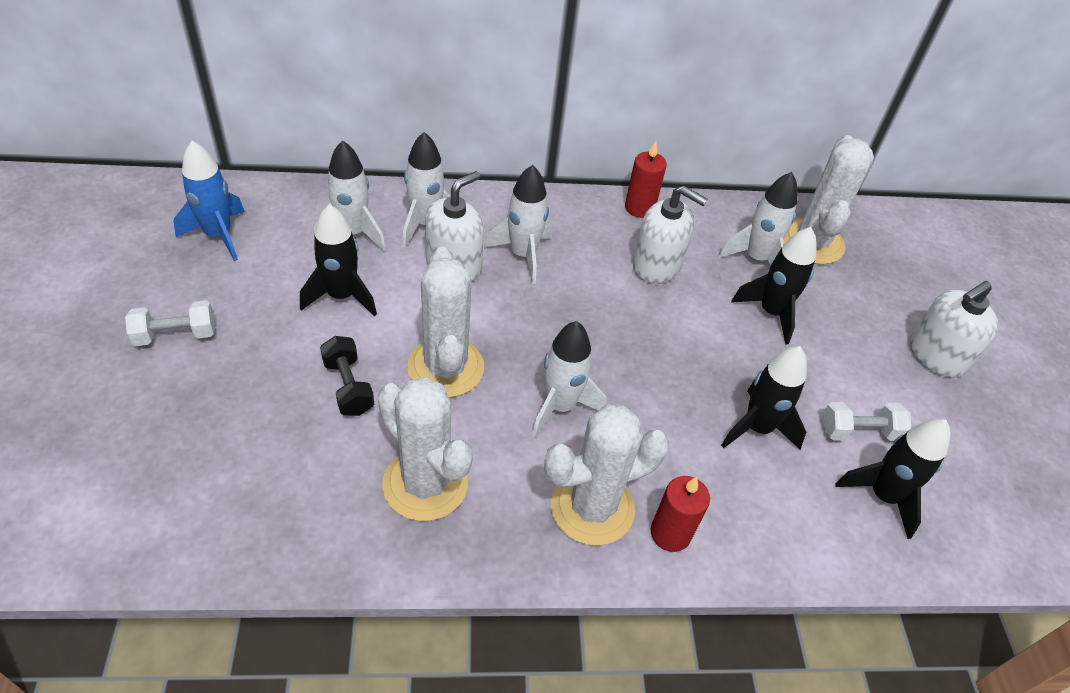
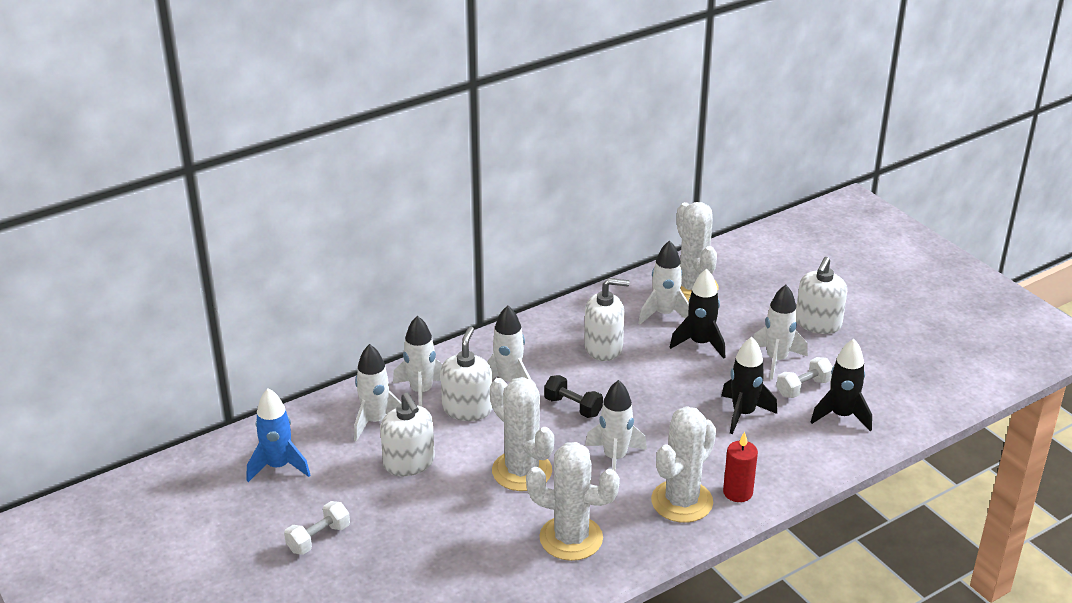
camera: 25 degrees left, 15 degrees down
(341, 296) = (409, 463): black rocket -> white soap dispenser
(348, 386) = (469, 511): black dumbbell -> black dumbbell (573, 407)
(639, 208) = (560, 316): red candle -> none
(850, 378) = (776, 360): none -> white rocket

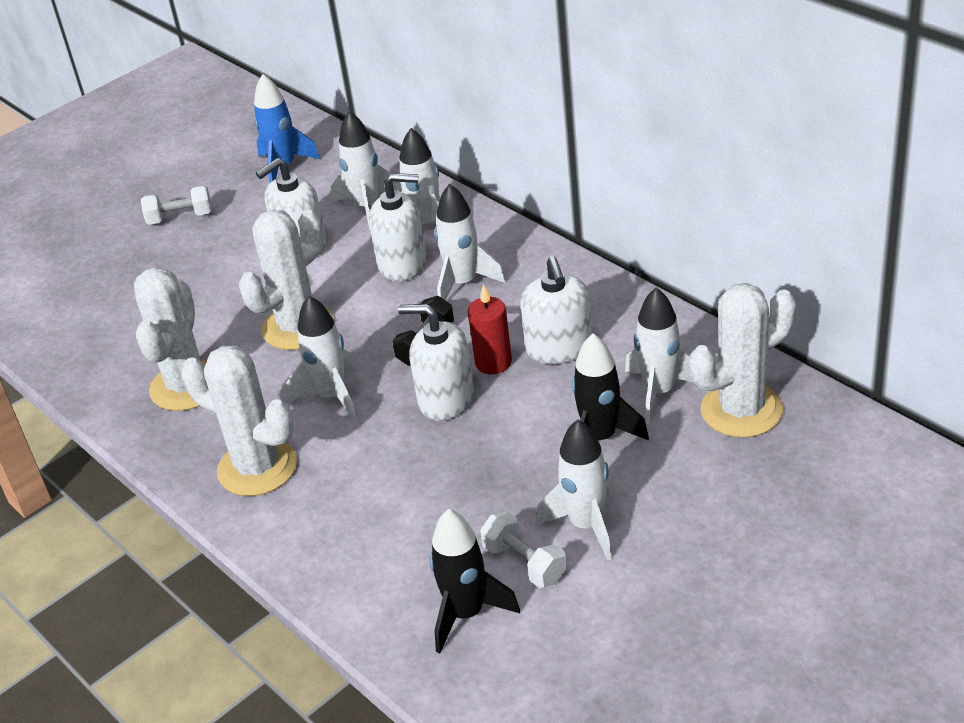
camera: 85 degrees right, 5 degrees up
(318, 538) = (180, 217): white dumbbell -> white dumbbell turned 45 degrees counterclockwise
(737, 492) = (280, 518): red candle -> red candle (493, 363)
(743, 414) = (447, 504): black rocket -> none
(818, 323) = (702, 565): white soap dispenser -> white soap dispenser (446, 399)

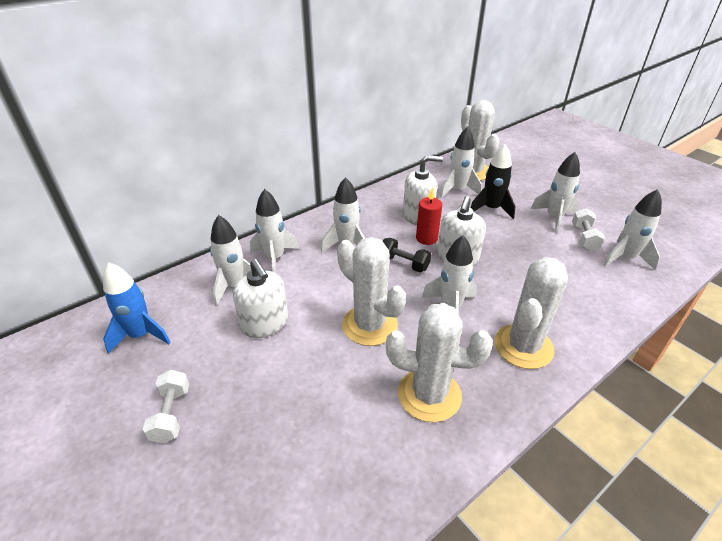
camera: 90 degrees left, 0 degrees up
(403, 264) = (315, 270): white soap dispenser -> none
(466, 614) = (625, 258): black rocket -> white rocket
(524, 563) = (584, 238): white dumbbell -> white dumbbell turned 45 degrees counterclockwise

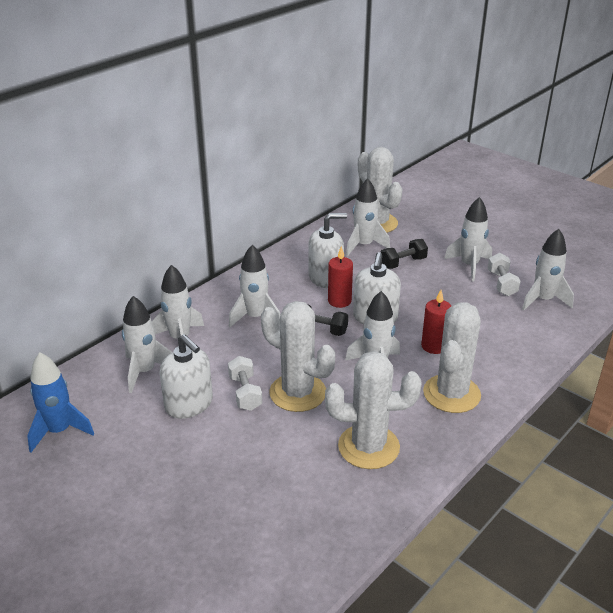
camera: 10 degrees left, 5 degrees down
(171, 414) = (120, 496): white dumbbell -> white dumbbell (245, 393)
(491, 209) = (403, 263): black rocket -> black dumbbell
(511, 293) = (434, 346): none -> red candle

